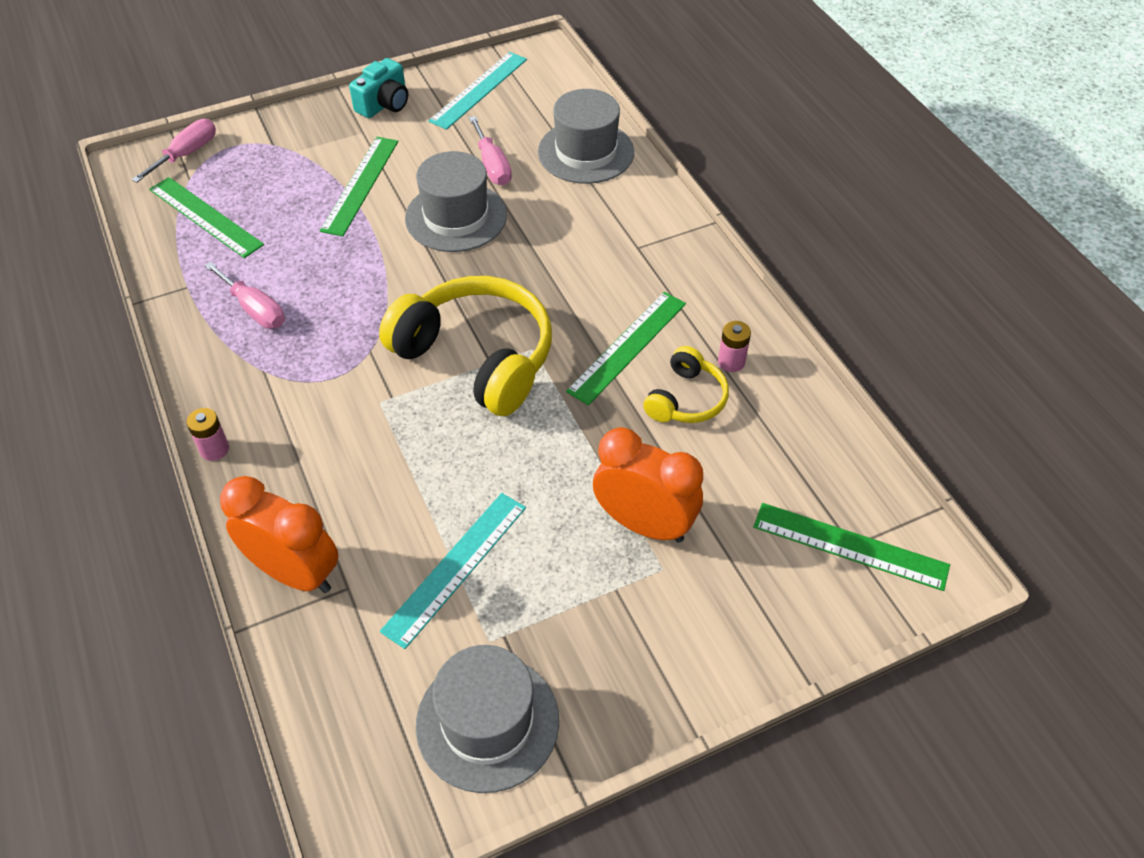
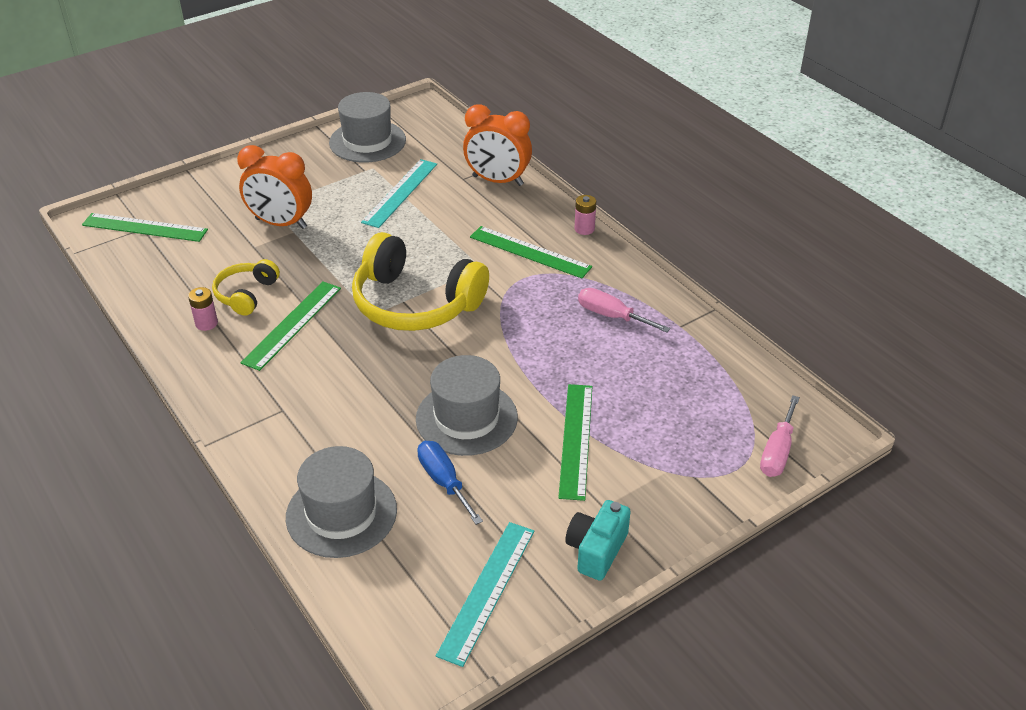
camera: 170 degrees right, 10 degrees down
(205, 217) = (708, 387): green ruler -> green ruler (530, 252)
(492, 165) = (444, 481): pink screwdriver -> blue screwdriver

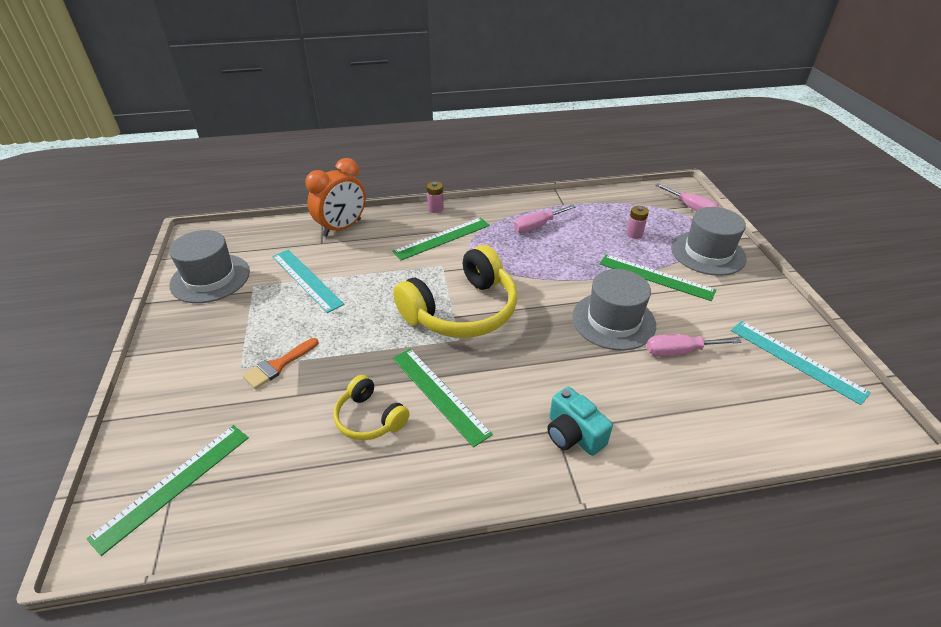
camera: 65 degrees left, 0 degrees up
(206, 323) = (393, 462): pink battery -> pink battery (634, 234)
(281, 223) = (278, 365): orange clock -> orange brush
(341, 513) = (701, 422): grey hat -> grey hat (707, 253)
(444, 481) = (679, 351): blue screwdriver -> pink screwdriver
(596, 550) = (763, 299): turquoise camera -> turquoise camera (573, 434)

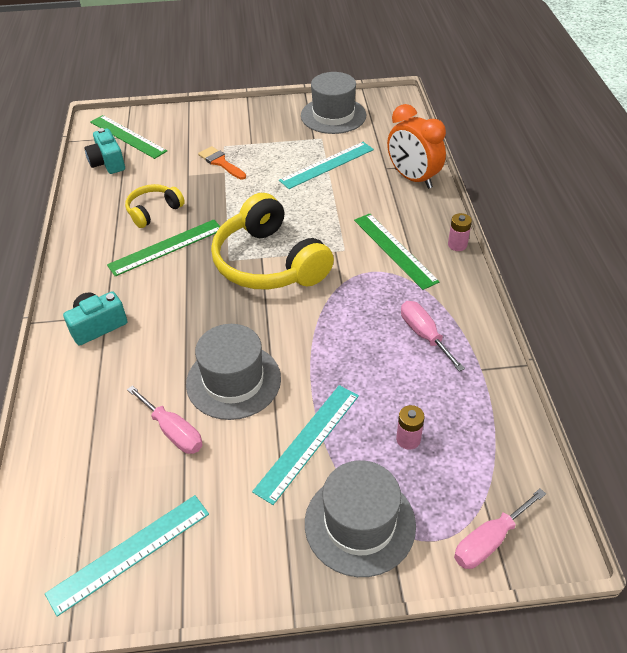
camera: 95 degrees right, 5 degrees up
(242, 498) = (107, 163): none -> turquoise camera
(656, 277) = (308, 442): green ruler -> turquoise ruler
(679, 351) = (173, 431): pink screwdriver -> pink screwdriver turned 135 degrees clockwise

